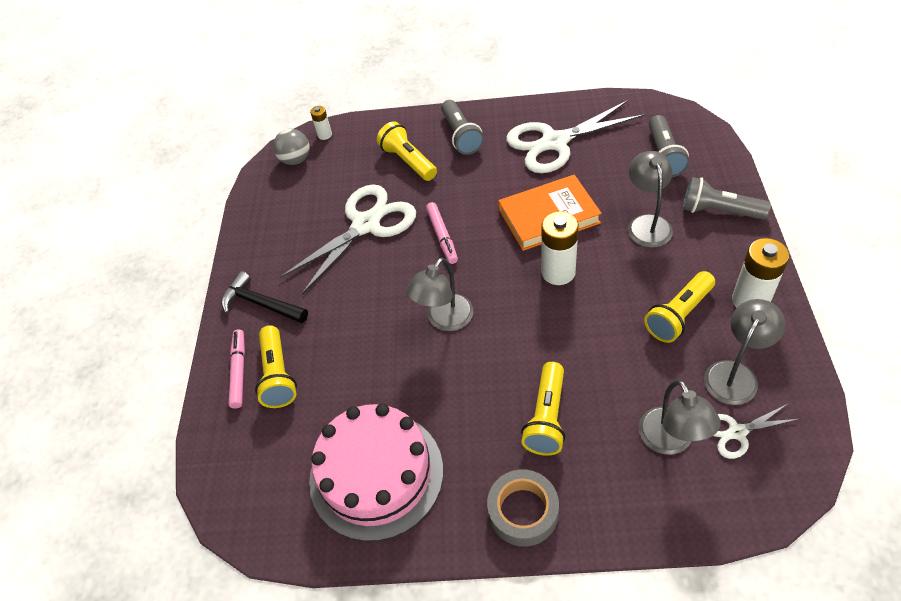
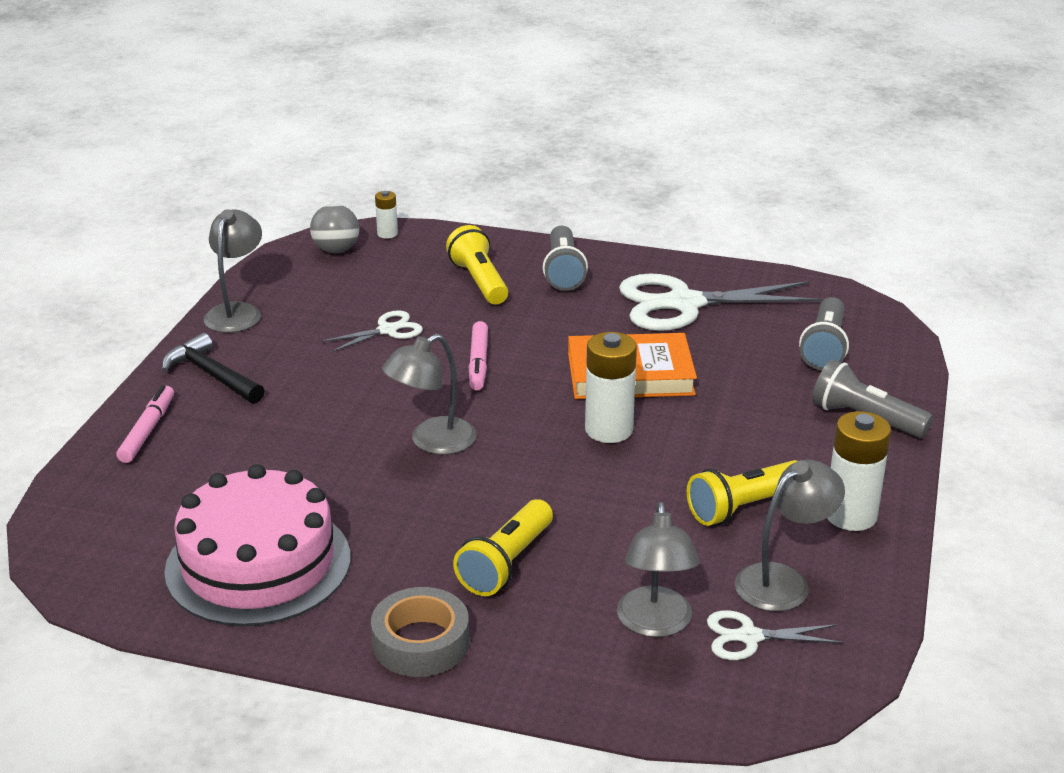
camera: 10 degrees right, 20 degrees down
(278, 375) = (192, 445): yellow flashlight -> none
(366, 225) = (387, 330): white scissors -> white scissors, size x0.49
(647, 224) = (758, 409): grey lamp -> grey lamp (237, 312)

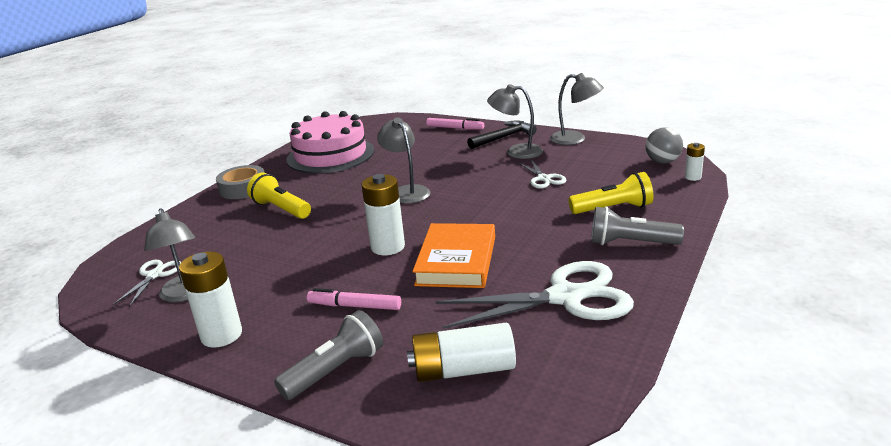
camera: 105 degrees right, 5 degrees down
(478, 362) = (493, 206): pink marker -> pink marker (354, 306)
(655, 624) = (194, 247): grey lamp -> grey lamp (516, 152)
(684, 304) = (565, 297): white scissors -> white scissors turned 75 degrees clockwise
(743, 507) = (267, 289): yellow flashlight -> none
(824, 348) = (463, 370): grey flashlight -> white battery

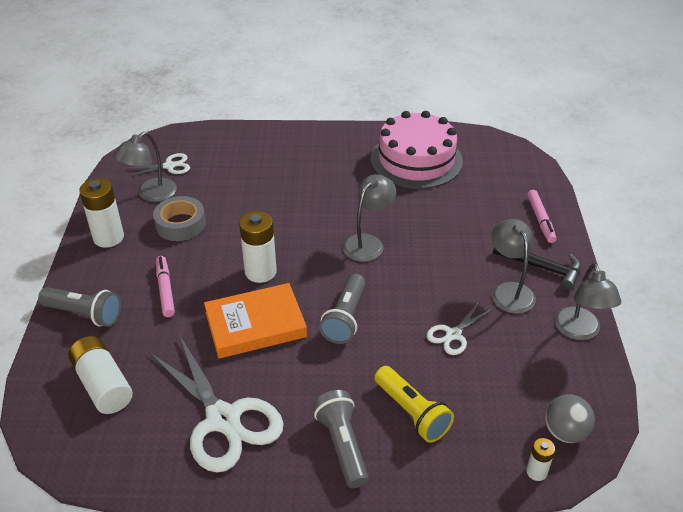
camera: 60 degrees right, 15 degrees up
(243, 188) = (320, 140): grey tape -> grey tape (180, 224)
(281, 209) = (295, 180): yellow flashlight -> none
(487, 217) = (345, 318): none -> grey flashlight

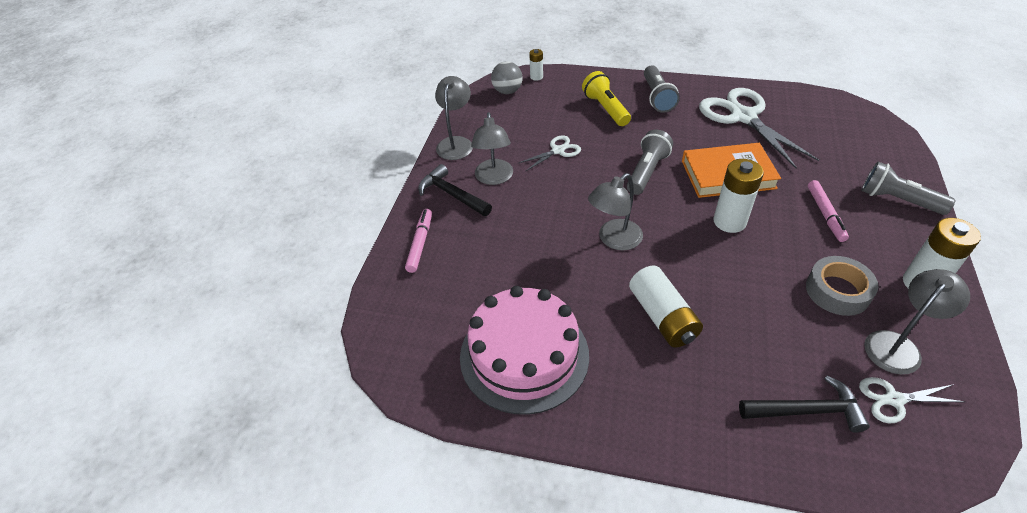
camera: 165 degrees left, 5 degrees up
(103, 384) = (848, 145): white battery -> white battery (662, 317)
(228, 155) = (806, 411): none -> black hammer

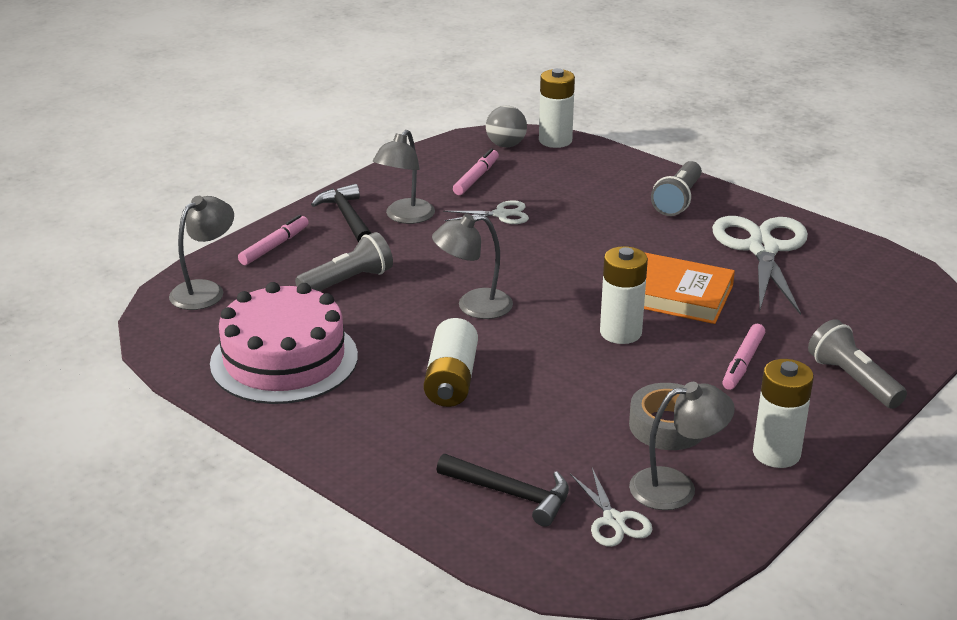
camera: 25 degrees right, 15 degrees down
(456, 143) = (398, 175): grey lamp -> grey lamp (205, 290)
(512, 126) = (476, 178): none -> pink marker
(536, 77) = (555, 141): white battery -> white battery, size x1.90
(605, 109) = (602, 193): yellow flashlight -> none
(647, 172) = (580, 262): grey flashlight -> grey flashlight (348, 281)
(894, 399) = (613, 520): white scissors -> white scissors turned 135 degrees counterclockwise

